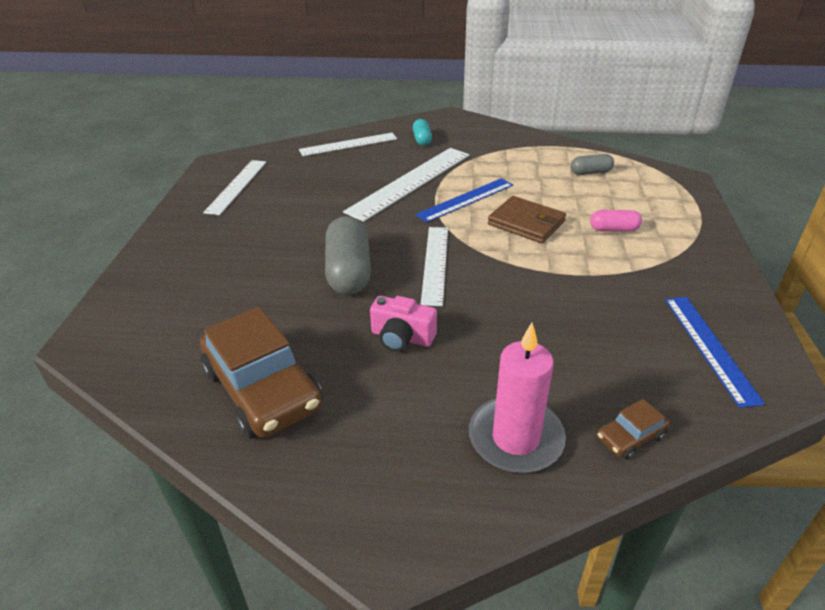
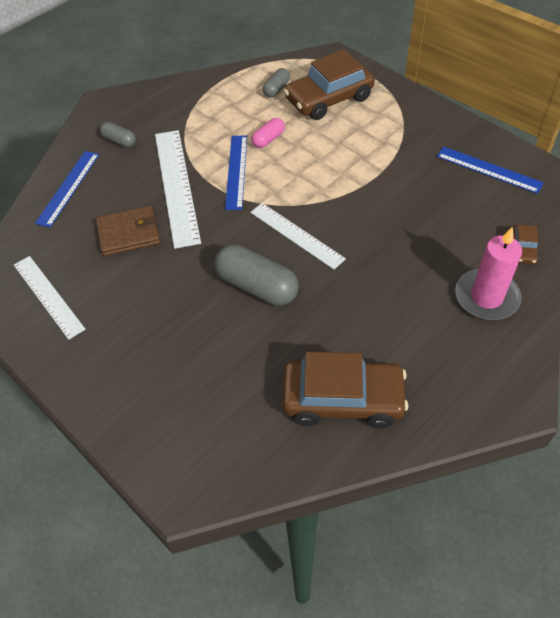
camera: 50 degrees left, 15 degrees up
(348, 144) = (68, 188): white ruler -> blue ruler
(402, 337) = (357, 298): pink camera -> none
(422, 140) = (119, 141): turquoise capsule -> grey capsule
(526, 223) = (299, 161): brown wallet -> brown wallet (128, 233)
(614, 229) = (351, 127): pink capsule -> pink capsule (268, 139)
(627, 202) = (329, 99): none -> brown car

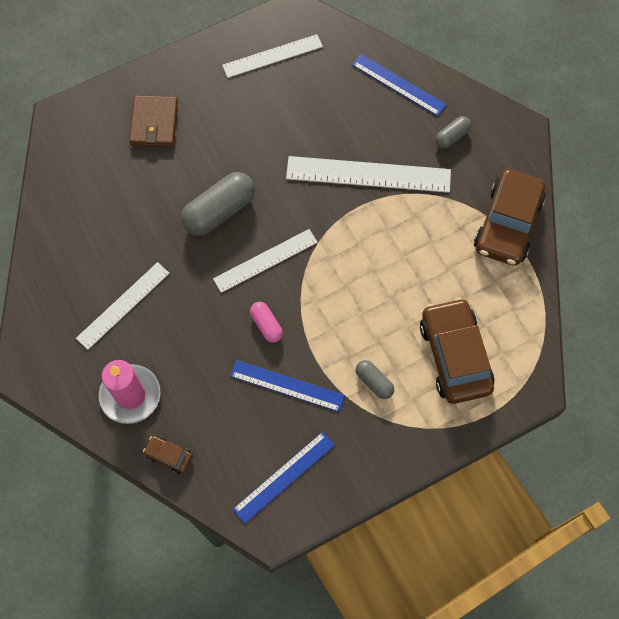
camera: 105 degrees right, 15 degrees up
(128, 233) = (321, 124): brown wallet -> brown wallet (154, 123)
(236, 171) = (370, 231): blue ruler -> blue ruler (287, 385)
(268, 139) = (407, 274): pink capsule -> pink capsule (266, 325)
(276, 89) = (489, 306): grey capsule -> grey capsule (374, 382)
(343, 399) = (84, 242): brown car -> brown car (507, 224)
(398, 335) = (123, 305): none -> white ruler

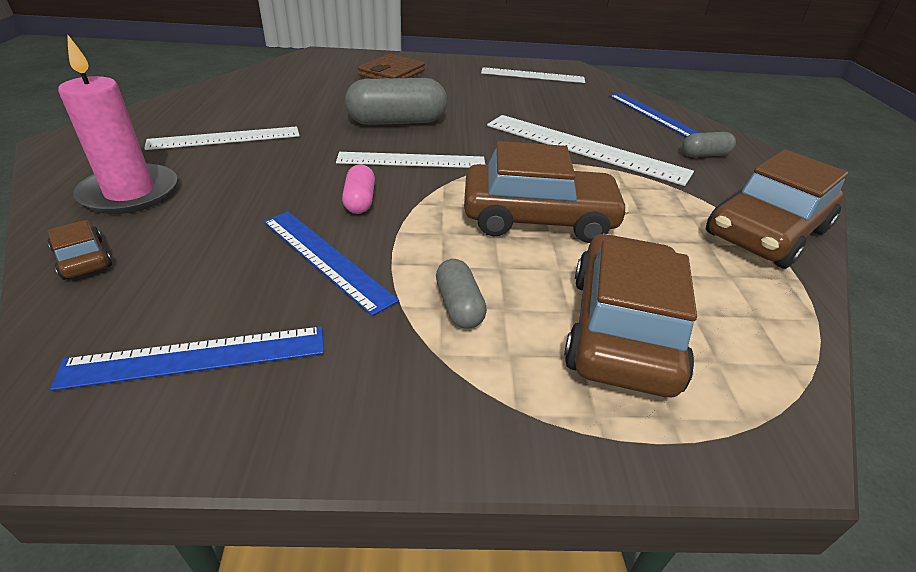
camera: 25 degrees right, 30 degrees down
(377, 283) = (538, 218): none -> brown car

